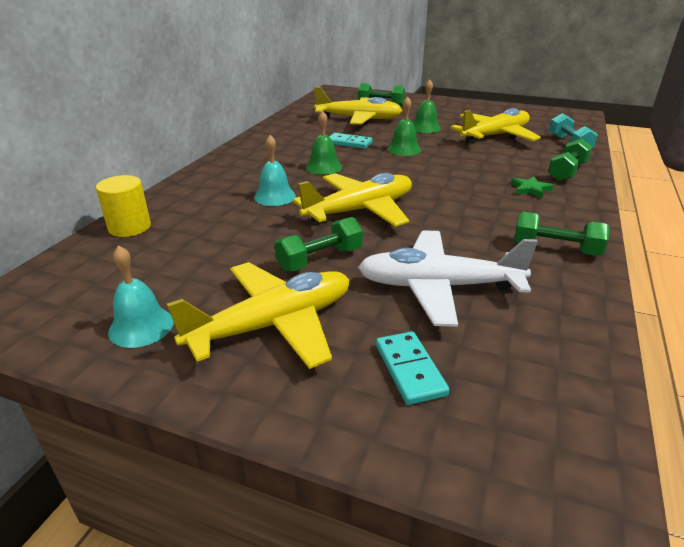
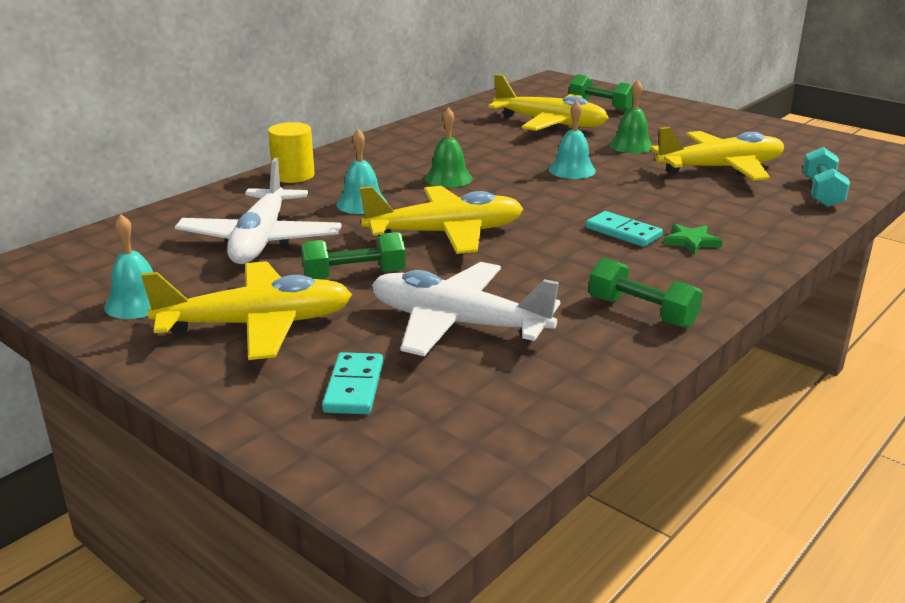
camera: 20 degrees right, 5 degrees down
(129, 227) = (187, 212): yellow cylinder -> yellow cylinder (293, 175)
(215, 242) = (261, 240): none -> white plane
(349, 143) = (507, 153): turquoise domino -> turquoise domino (623, 232)
(404, 149) = (572, 170): green bell -> turquoise bell
(567, 172) = (771, 228): green dumbbell -> none

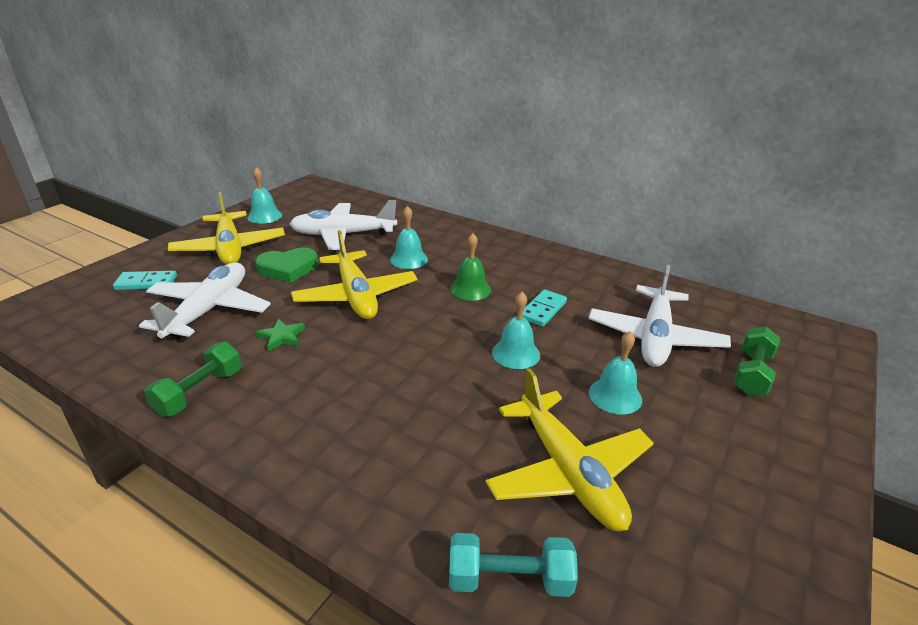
camera: 80 degrees right, 5 degrees up
(293, 175) = (456, 231): yellow cylinder -> none
(354, 275) = (288, 269): green dumbbell -> green heart
(550, 124) = (655, 337): yellow plane -> white plane
(623, 232) = (360, 385): turquoise domino -> turquoise domino (543, 310)
(631, 145) = (615, 396): green bell -> turquoise bell
(691, 242) = (338, 430): green star -> green star (281, 337)

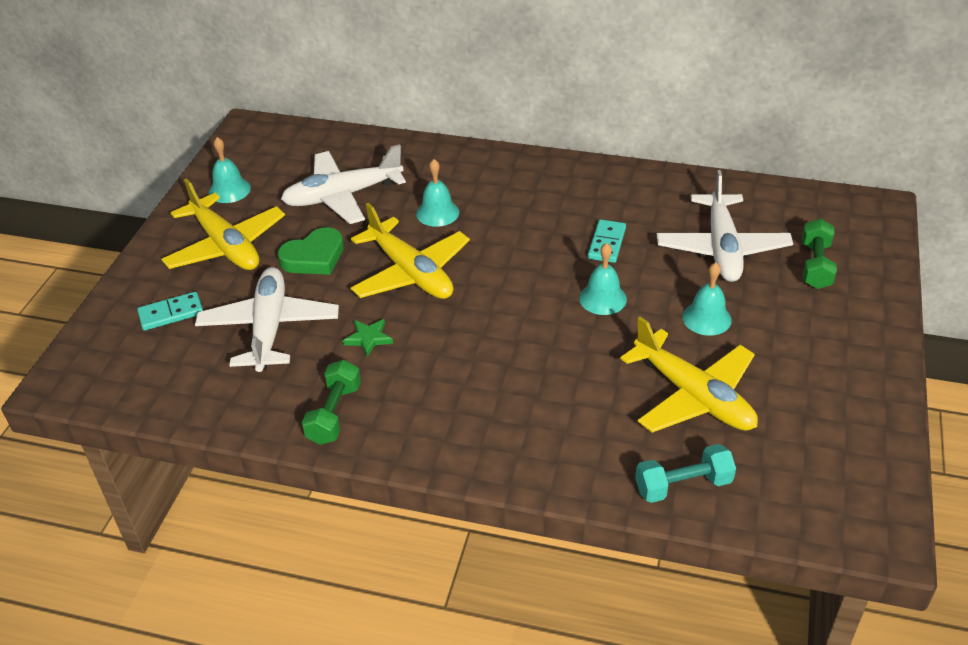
camera: 15 degrees left, 10 degrees up
(470, 289) = (523, 236): green bell -> none

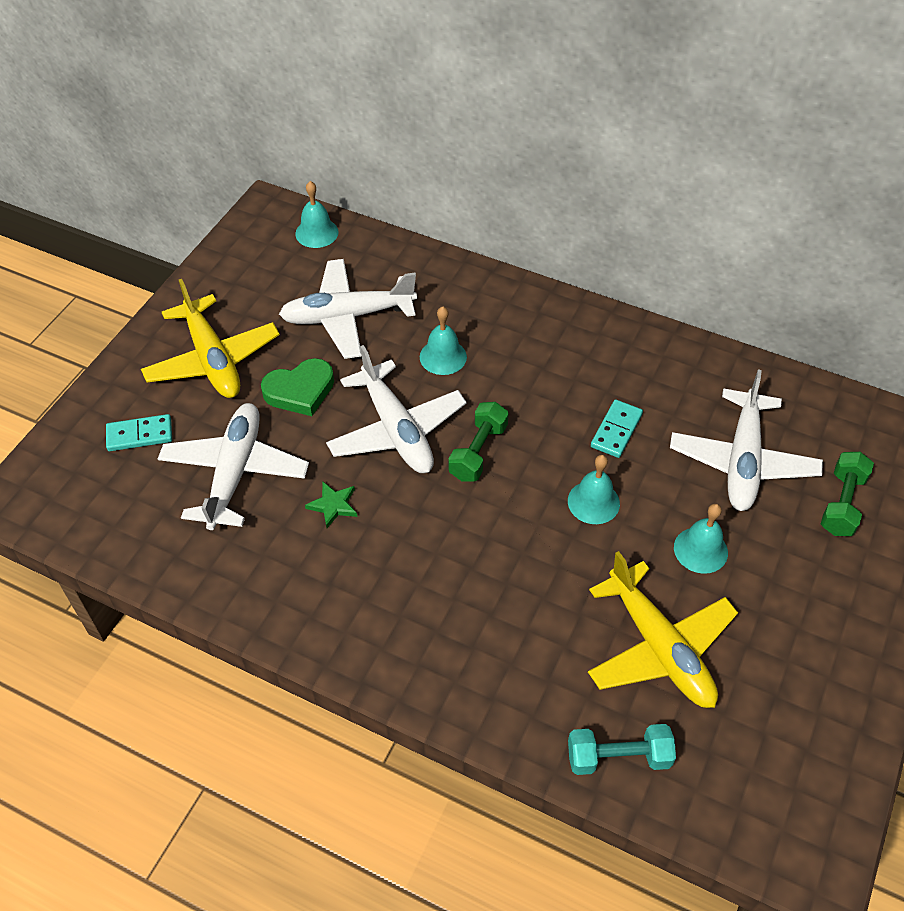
camera: 10 degrees right, 10 degrees up
(229, 190) = (231, 288): turquoise bell -> turquoise bell (317, 233)
(334, 413) = (277, 592): green dumbbell -> green dumbbell (478, 452)
(411, 273) = (396, 430): yellow plane -> white plane

